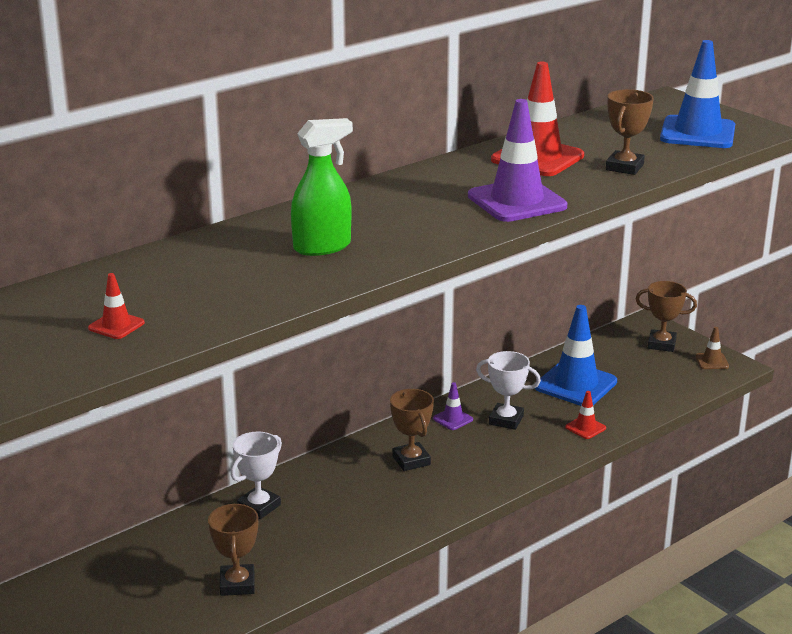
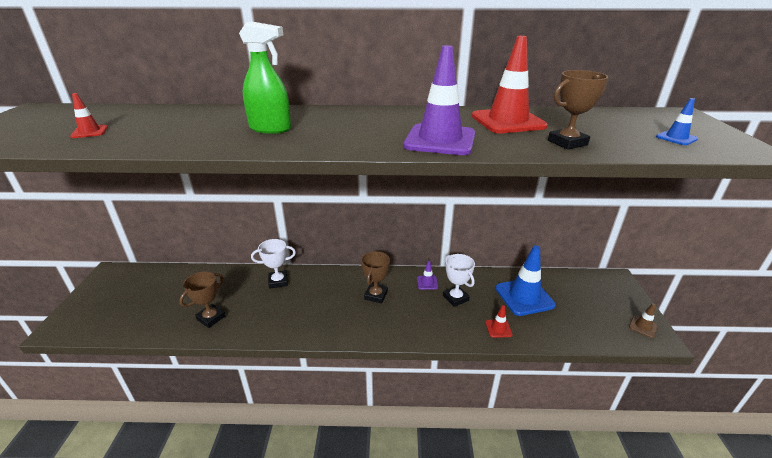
camera: 40 degrees right, 5 degrees up
(661, 344) = (614, 297): brown trophy -> none
(697, 133) = (676, 138): blue traffic cone -> blue traffic cone, size x0.46

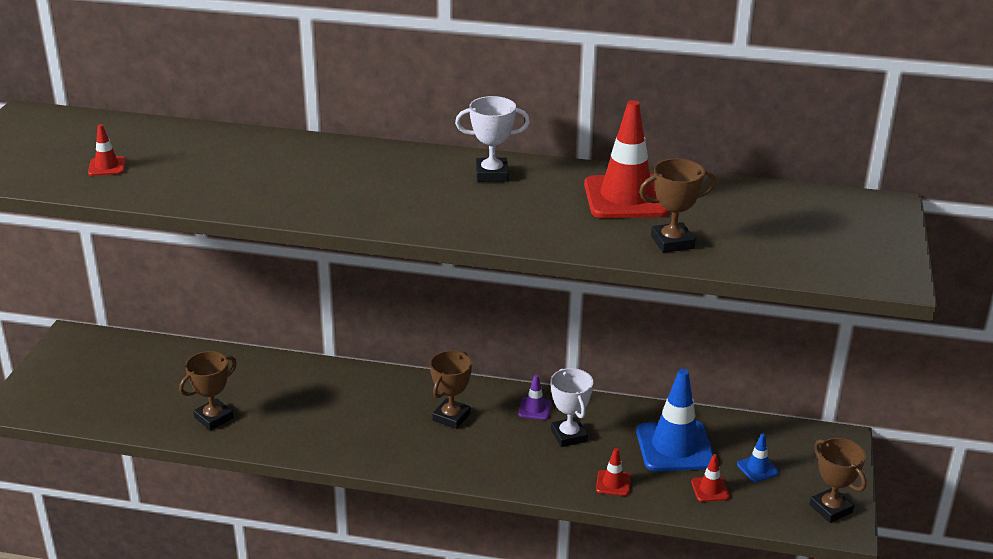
camera: 10 degrees right, 0 degrees up
(270, 129) = (319, 182): green spray bottle -> none
(278, 281) = (312, 380): white trophy -> white trophy (492, 174)
(440, 140) = (518, 222): purple traffic cone -> none
(561, 324) = (710, 489): none -> red traffic cone
(643, 326) = (831, 509): brown traffic cone -> brown trophy
(676, 138) = (820, 249): blue traffic cone -> blue traffic cone (757, 468)

